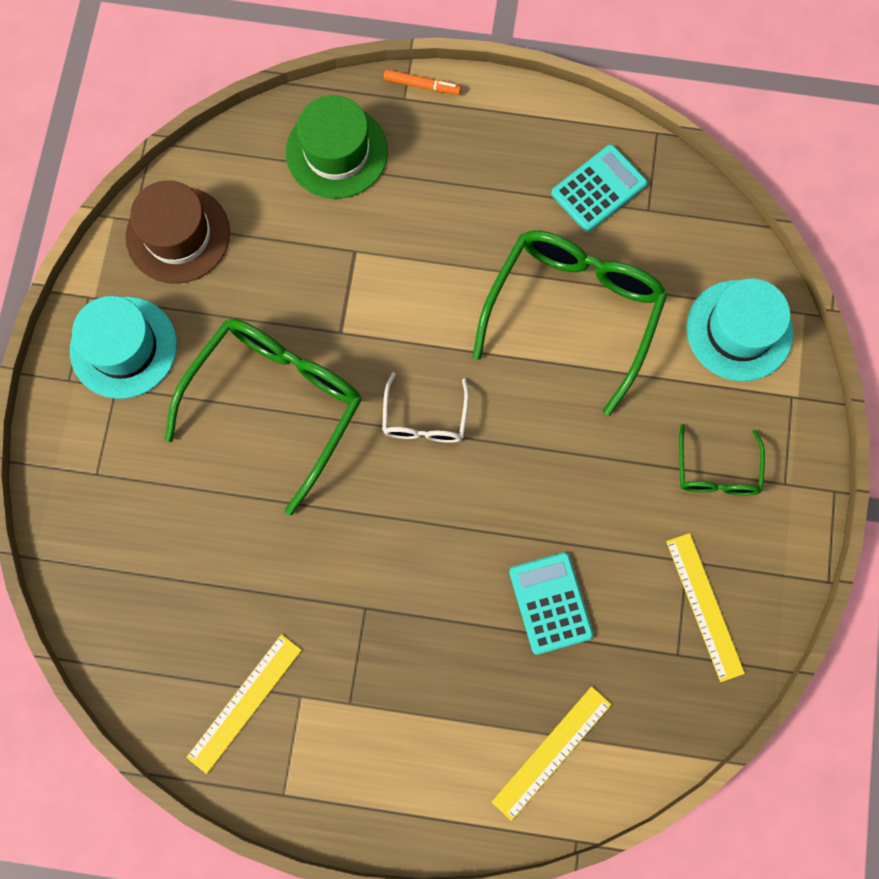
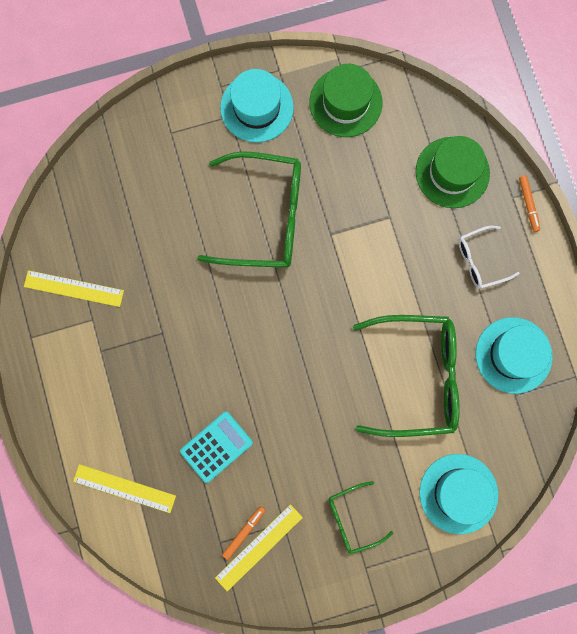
camera: 65 degrees right, 5 degrees up
(178, 235) = (345, 102): brown hat -> green hat
(424, 419) = (298, 313): white glasses -> white glasses (480, 260)
(598, 189) = (513, 355): turquoise calculator -> turquoise hat
(677, 617) = (244, 532): none -> orange marker

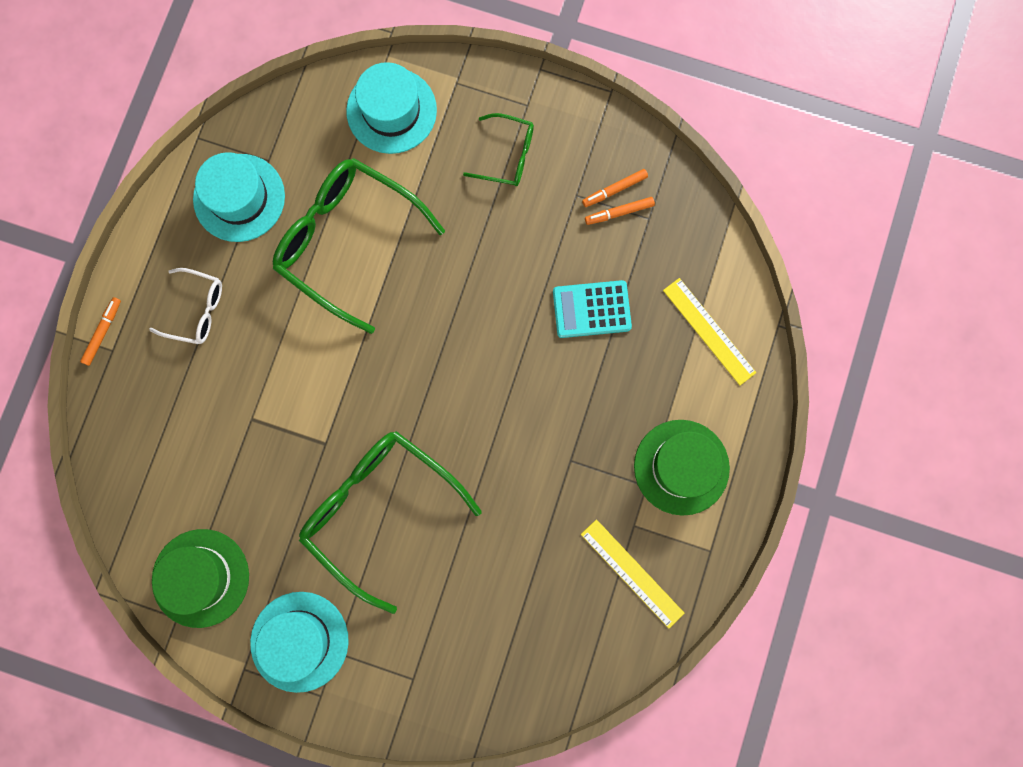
camera: 145 degrees left, 0 degrees up
(259, 547) = (614, 190): yellow ruler -> orange marker
(452, 172) = (151, 420): green hat -> green hat (681, 467)

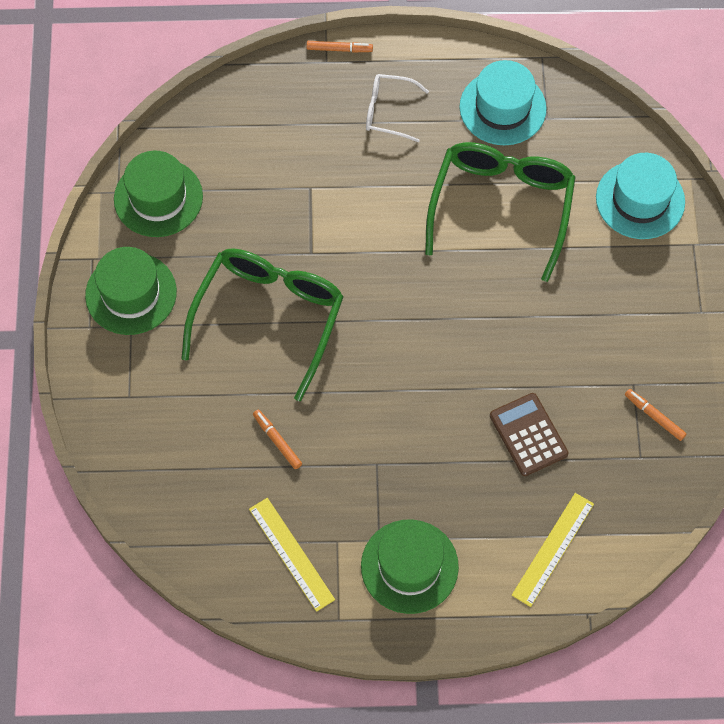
camera: 70 degrees right, 15 degrees down
(197, 310) = (388, 112): white glasses -> white glasses turned 105 degrees clockwise
(299, 641) = (131, 293): turquoise hat -> green hat
(507, 156) = (643, 311): green glasses -> none
(591, 309) = (528, 435): turquoise calculator -> brown calculator
(619, 212) = (634, 428): orange marker -> orange marker (277, 441)
(632, 573) = (291, 554): yellow ruler -> yellow ruler turned 60 degrees counterclockwise

